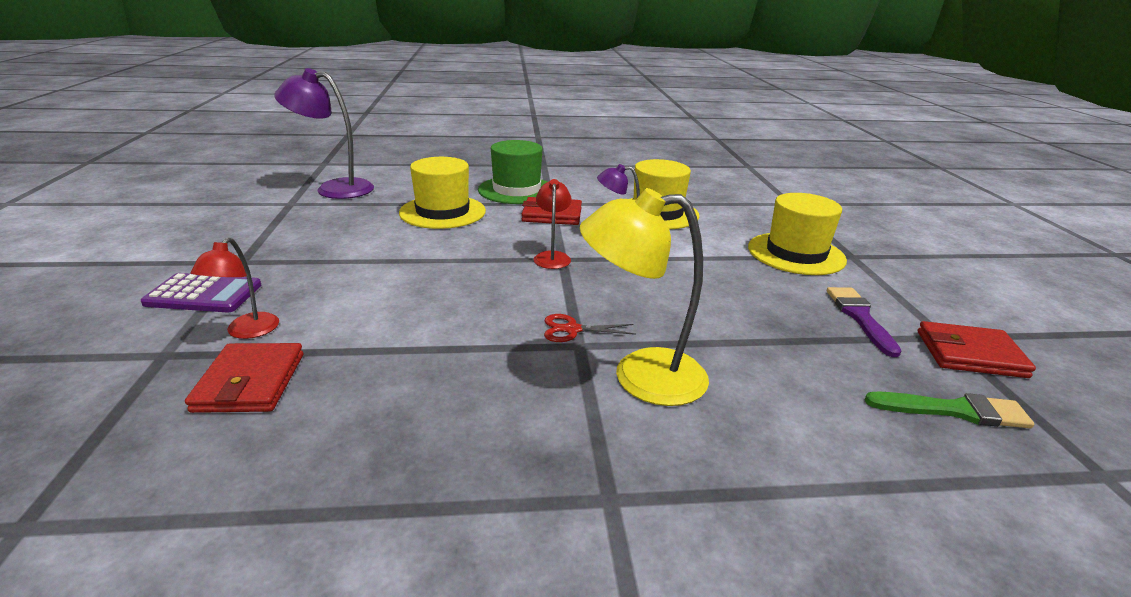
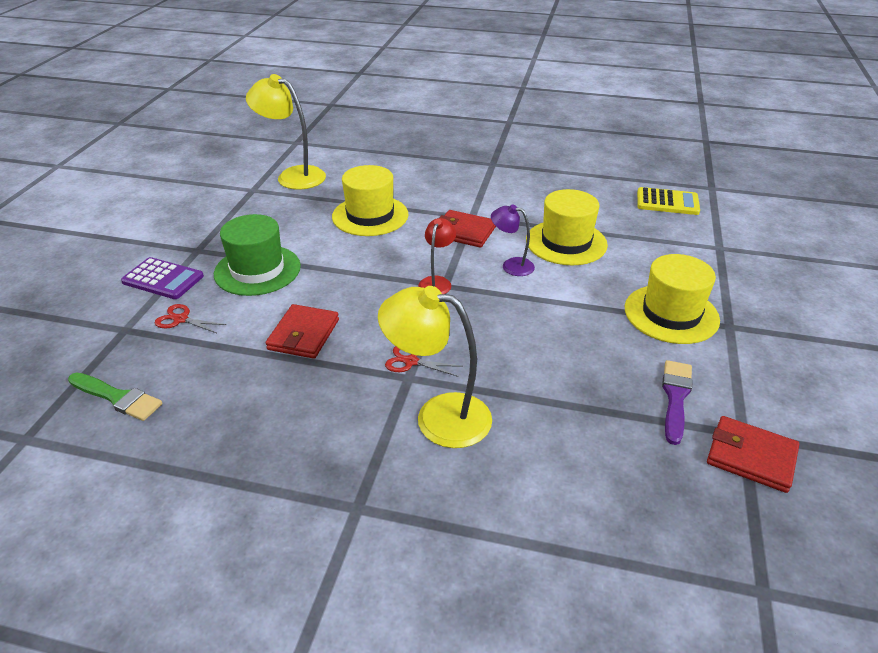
camera: 20 degrees right, 10 degrees up
(247, 332) = (180, 319): red lamp -> red scissors
(250, 382) = (169, 363): red wallet -> red wallet (304, 334)
(334, 188) = (293, 176): purple lamp -> yellow lamp
(516, 190) = (448, 196): green hat -> green hat (257, 270)
(721, 178) = (667, 202): none -> yellow calculator
(954, 411) = (681, 505): green brush -> green brush (117, 397)

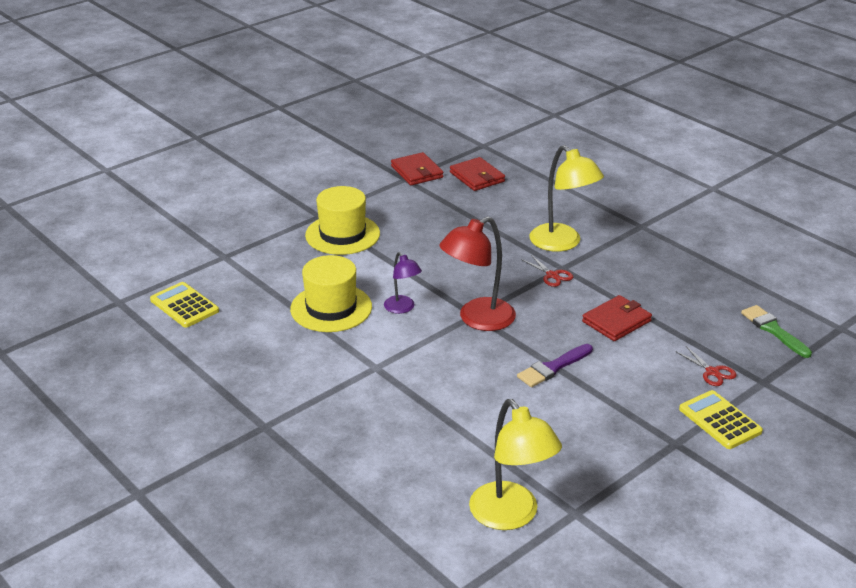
camera: 145 degrees left, 5 degrees down
(163, 279) = (720, 420): purple calculator -> yellow calculator
(257, 270) = (625, 393): green hat -> none
(370, 216) = (471, 411): yellow hat -> none
(437, 282) = (477, 319): red lamp -> red lamp, size x1.79
(464, 232) = (402, 354): red wallet -> red wallet (477, 177)
(675, 397) = (414, 201): purple brush -> purple brush (553, 367)

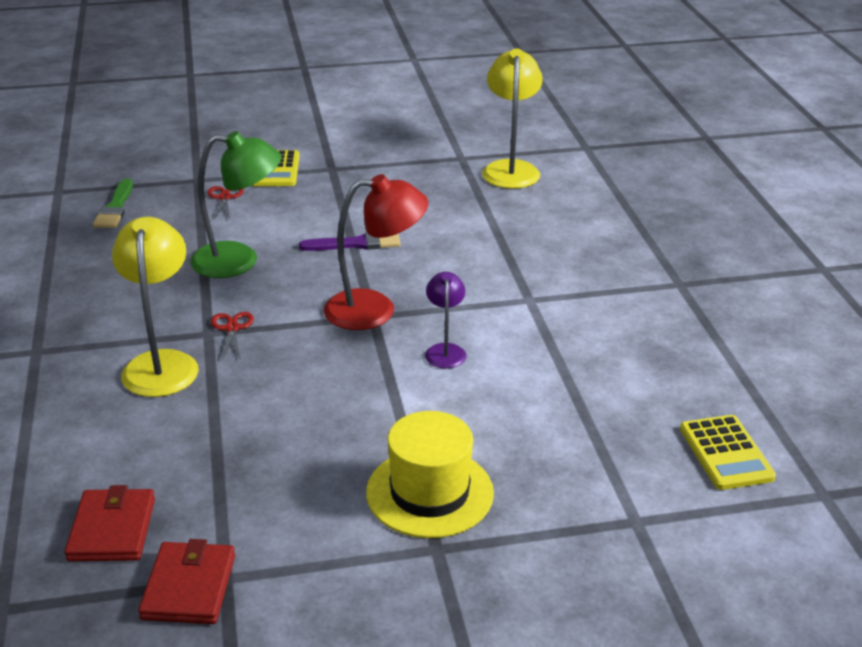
camera: 150 degrees left, 0 degrees up
(331, 308) = (530, 381): yellow hat -> none
(616, 321) = (239, 261): red wallet -> green lamp

